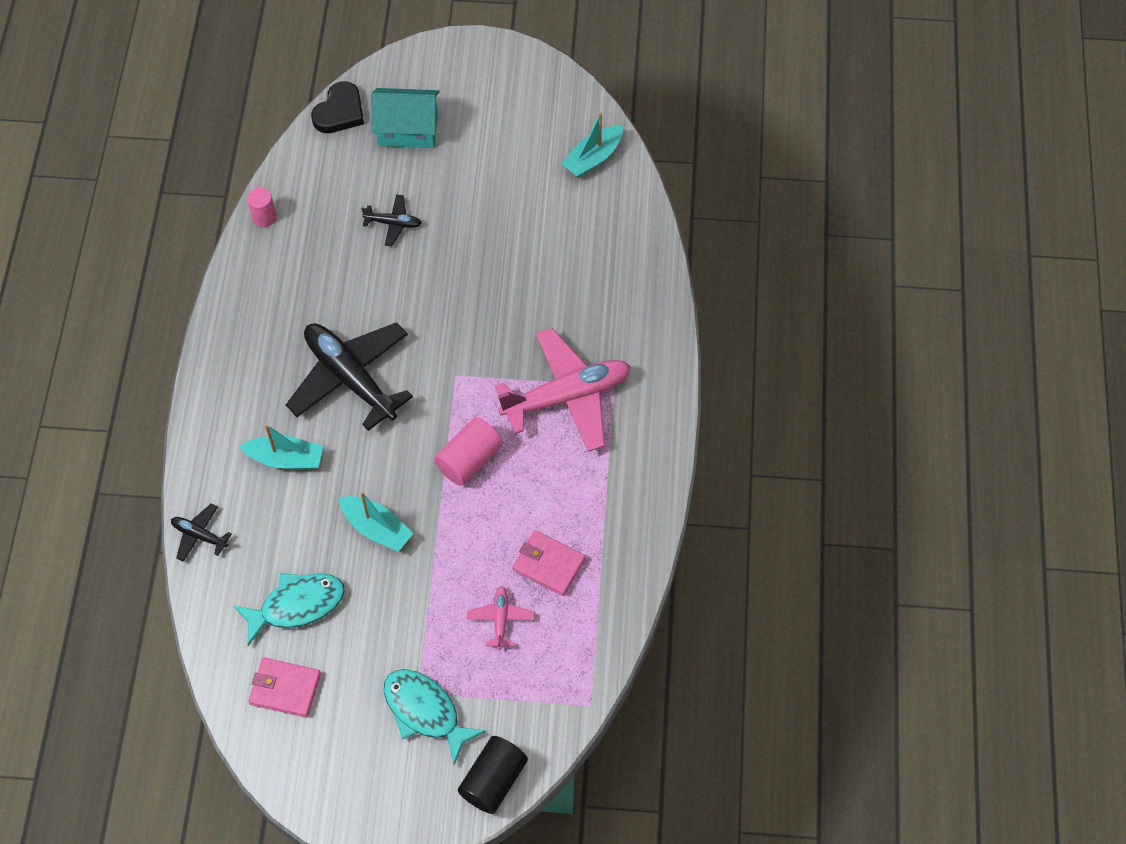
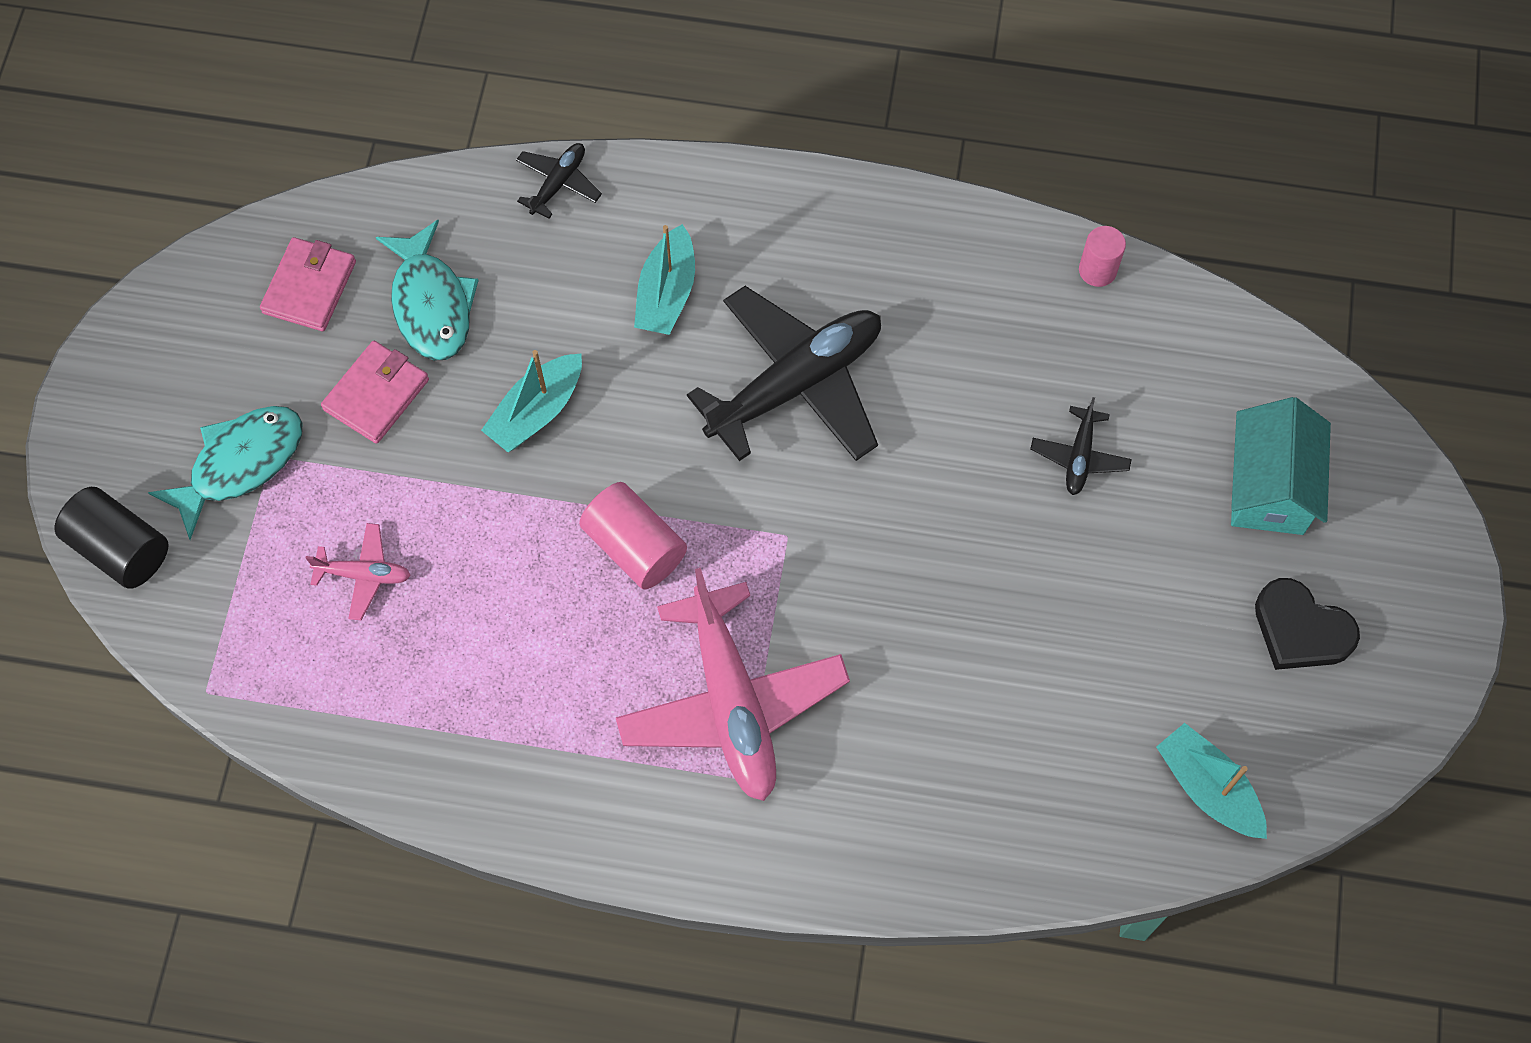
camera: 95 degrees right, 5 degrees up
(340, 112) = (1305, 384): black heart -> black heart (1300, 630)
(549, 564) = (441, 650): pink wallet -> pink wallet (376, 394)

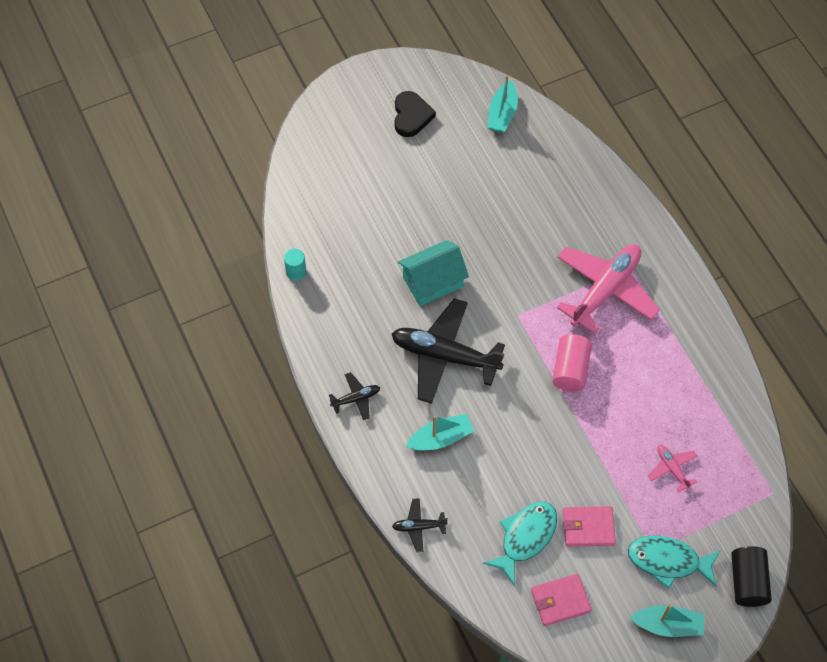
camera: 125 degrees left, 5 degrees down
(536, 411) = (541, 452): turquoise boat -> turquoise boat (668, 625)
(1079, 456) = (394, 229): black plane -> black plane (356, 398)
(1097, 270) = (296, 272): pink cylinder -> turquoise cylinder
(1269, 486) = (355, 157): turquoise house -> turquoise house (433, 282)

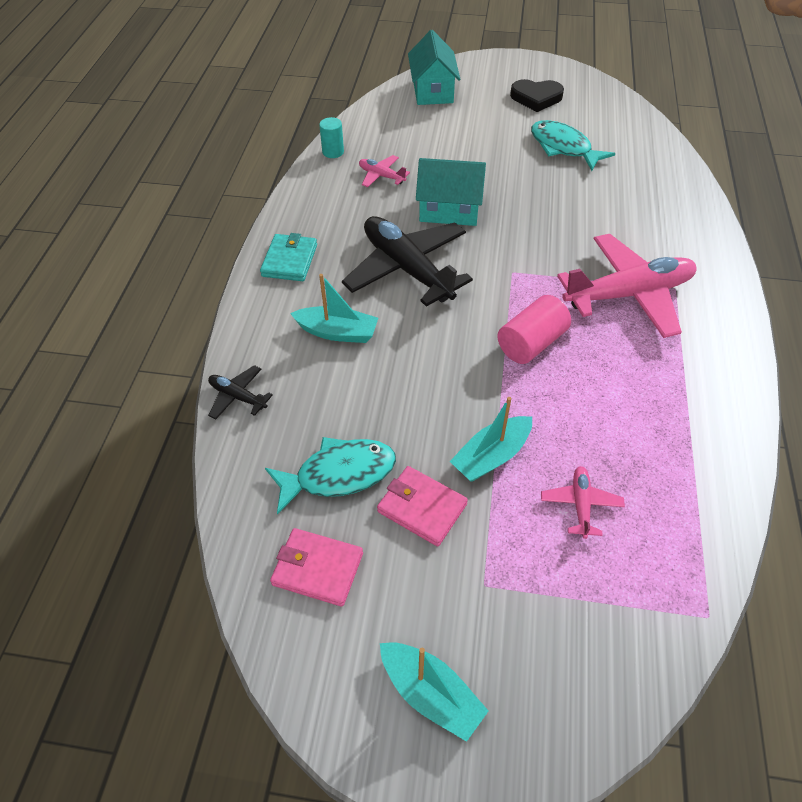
camera: 35 degrees right, 10 degrees down
(320, 153) = (433, 91): none -> turquoise house
(355, 276) = (381, 176): none -> pink plane
(356, 398) = (289, 260): black plane -> turquoise wallet
(411, 116) = (536, 98): black heart -> black heart turned 60 degrees clockwise
(502, 114) = (625, 126): turquoise boat -> turquoise boat (491, 456)
(668, 561) = (494, 610): turquoise fish -> turquoise fish (563, 147)
(747, 582) = (591, 712): black cylinder -> none

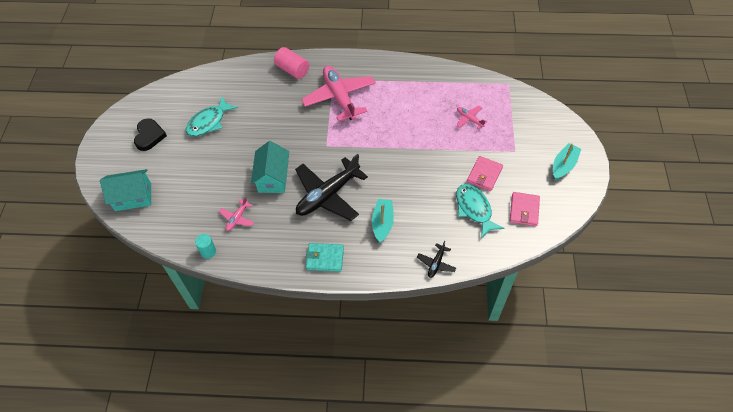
camera: 95 degrees left, 5 degrees up
(491, 456) = (451, 150): turquoise boat -> none
(531, 343) = (379, 137): pink cylinder -> pink cylinder (292, 70)
(580, 504) = (469, 119): pink plane -> pink plane turned 45 degrees clockwise

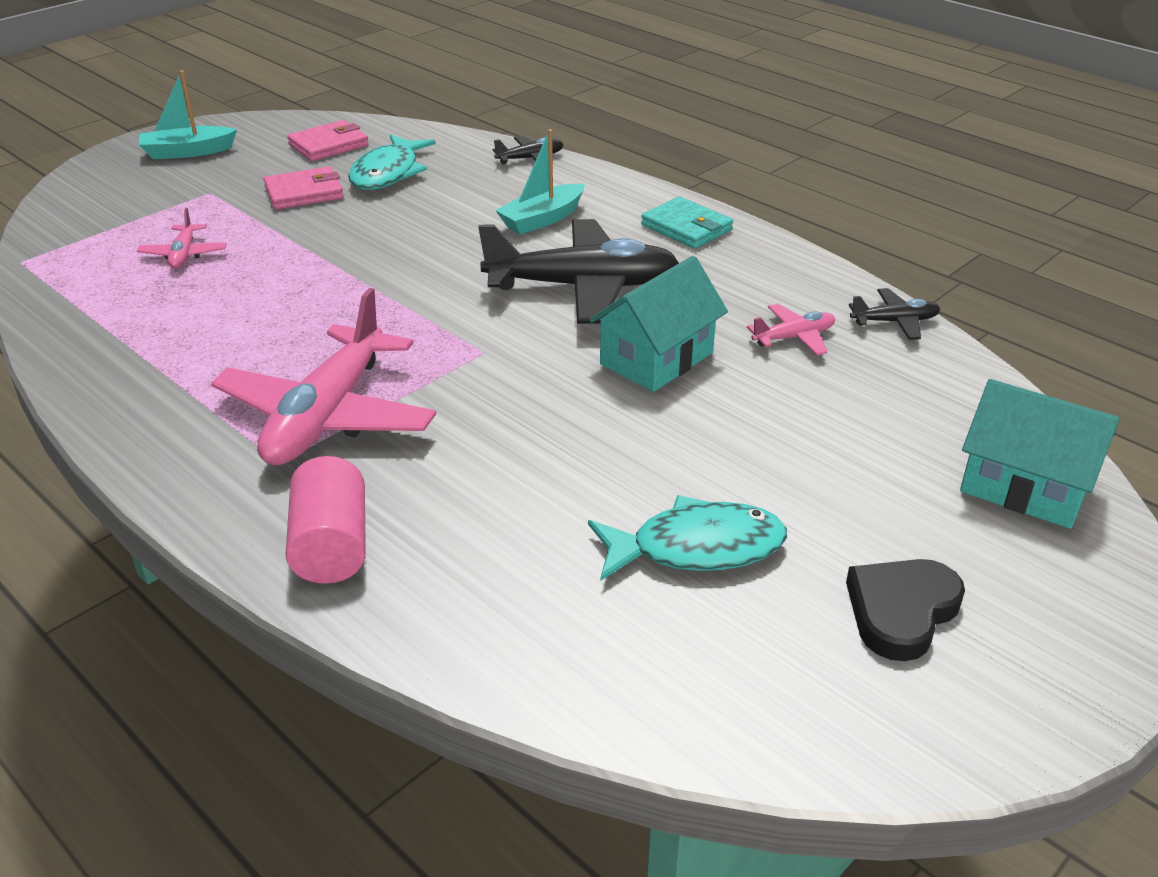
camera: 140 degrees left, 20 degrees down
(208, 251) = (894, 322): turquoise cylinder -> black plane

